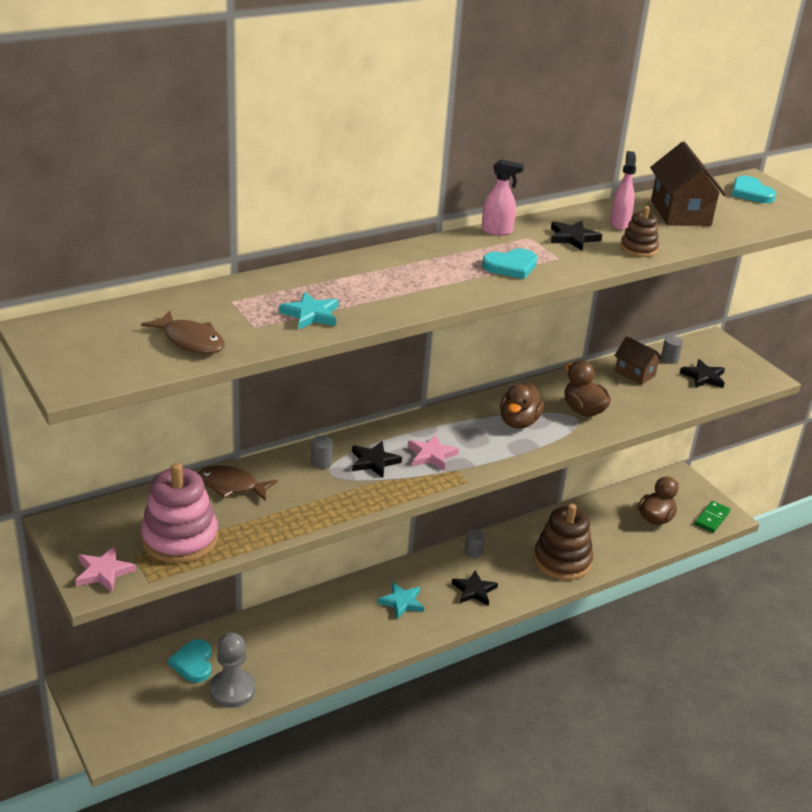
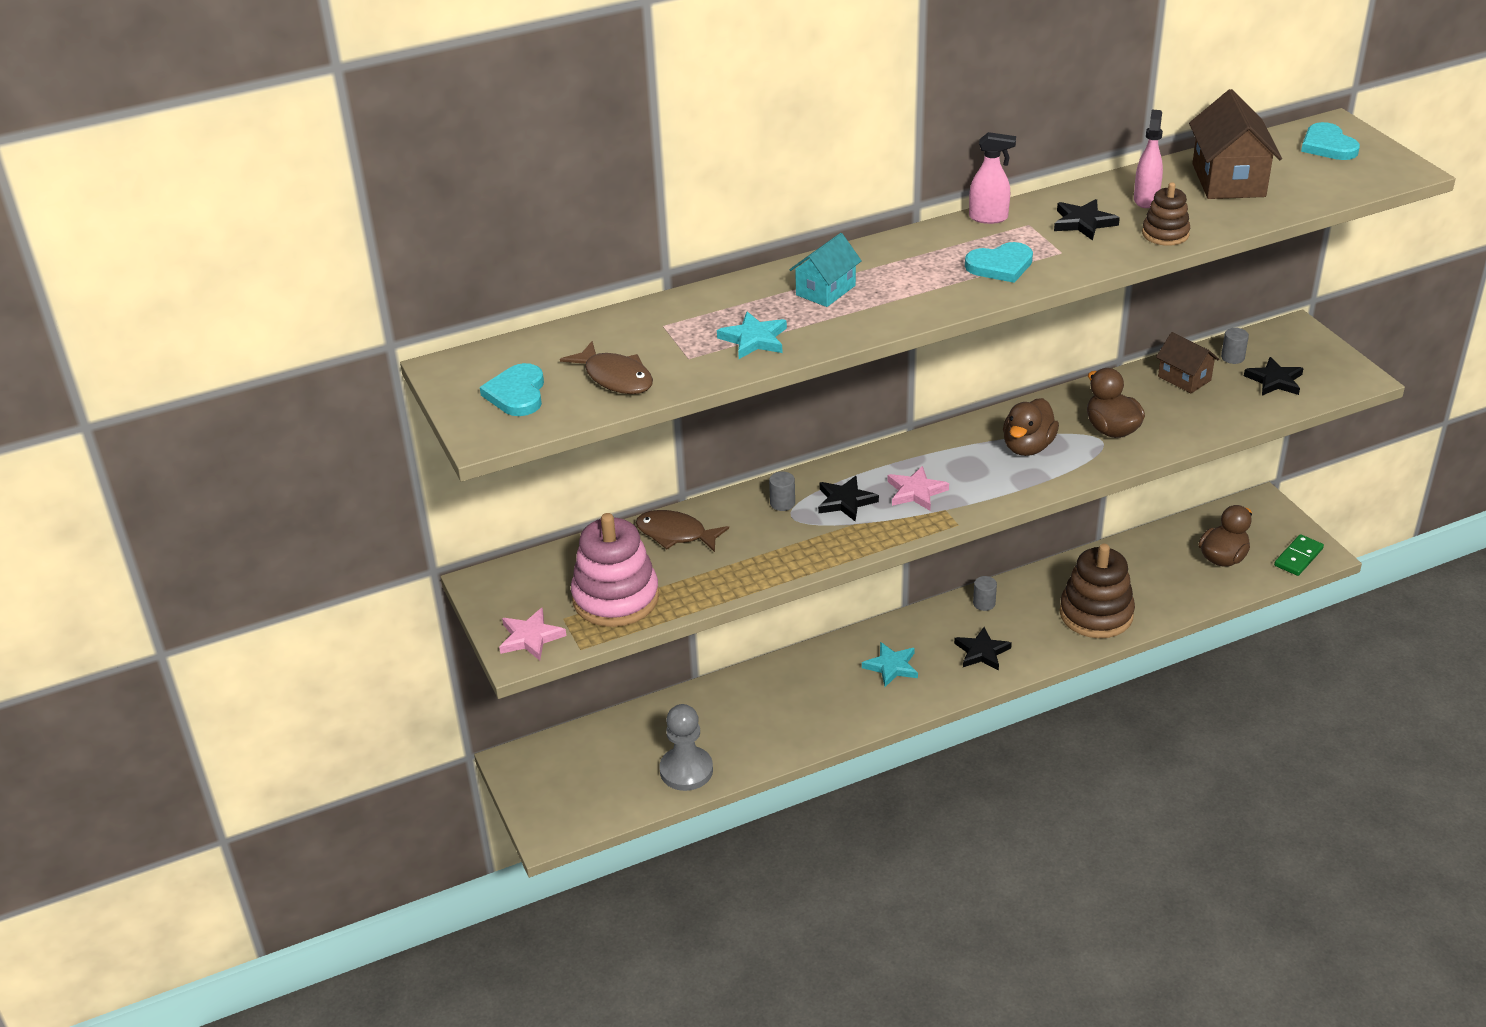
camera: 10 degrees right, 5 degrees up
(193, 663) = (641, 739): turquoise heart -> turquoise heart (517, 394)
(369, 279) = (825, 290): none -> turquoise house

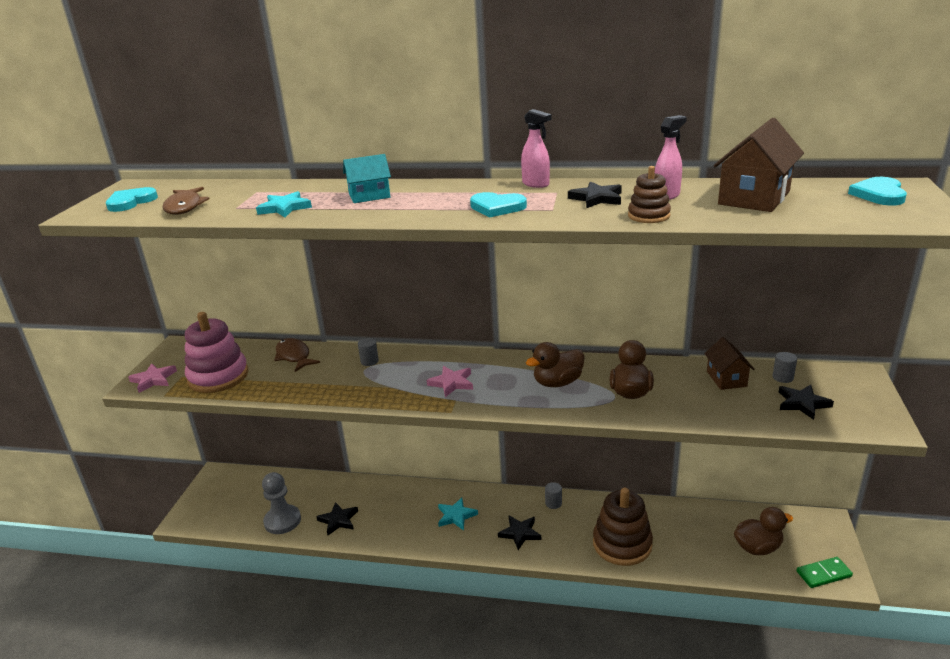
camera: 35 degrees right, 10 degrees down
(845, 501) = (404, 373): black star -> black star (338, 520)

